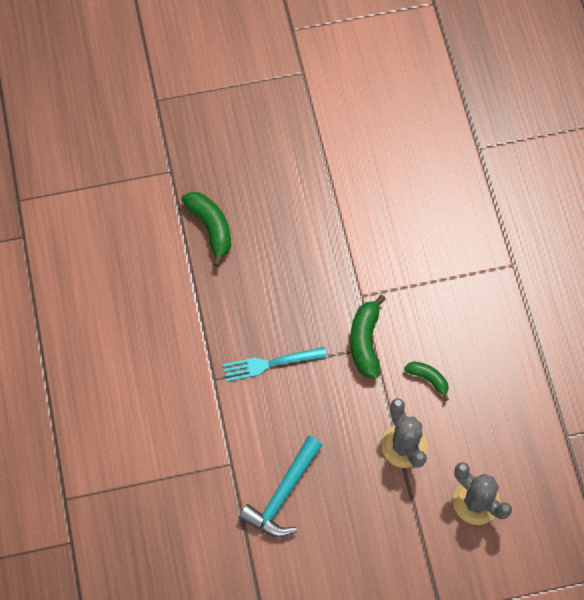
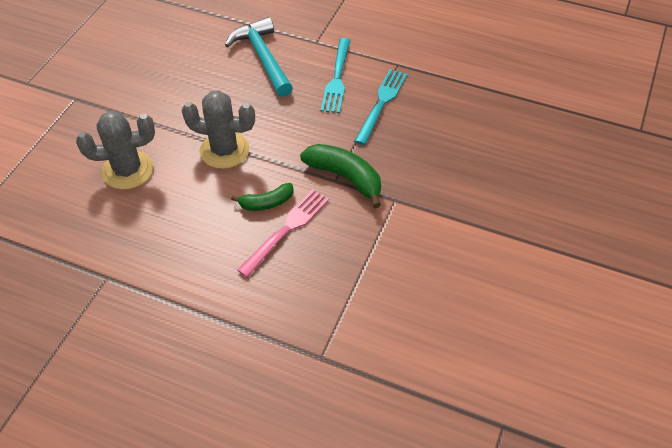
camera: 125 degrees right, 15 degrees down
(211, 228) = (554, 129): green banana -> none
(265, 416) = (337, 78): none -> turquoise fork
(440, 349) = (286, 230): none -> pink fork

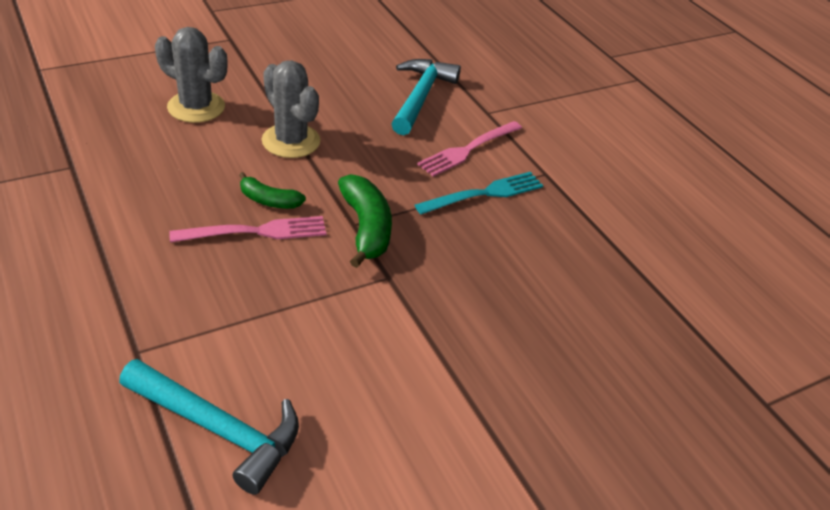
camera: 35 degrees right, 10 degrees down
(337, 78) = (468, 149): turquoise fork -> pink fork
(421, 359) = (219, 429): none -> turquoise hammer

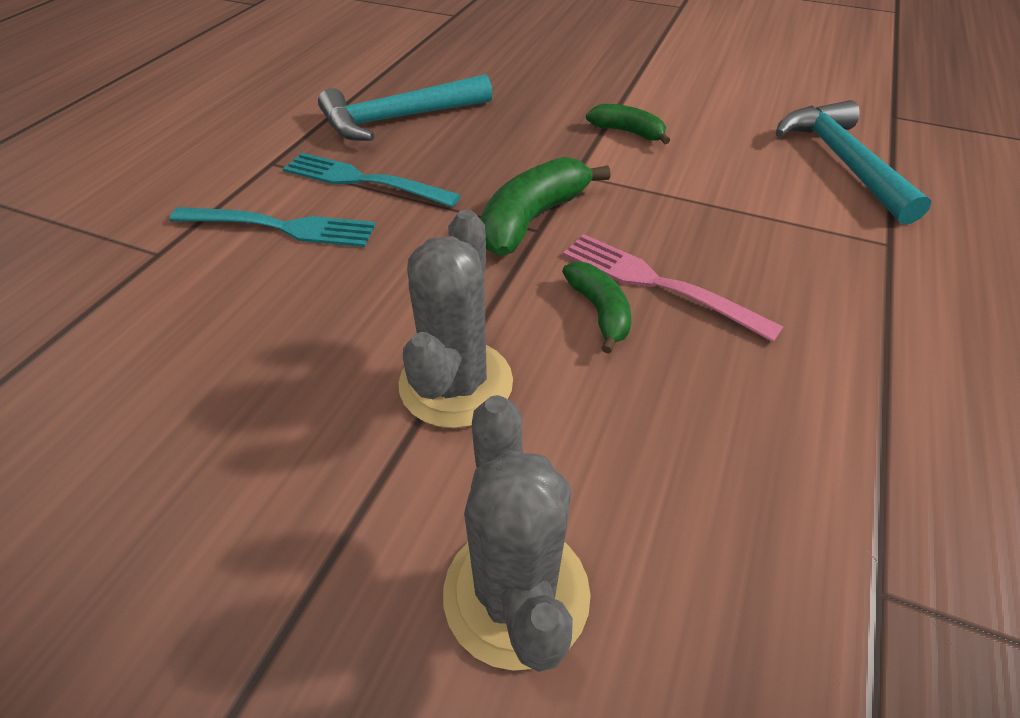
camera: 125 degrees left, 5 degrees up
(406, 343) = (627, 132): none -> green banana
(420, 97) = (167, 333): turquoise hammer -> turquoise hammer (398, 119)
(468, 149) = (280, 227): pink fork -> turquoise fork

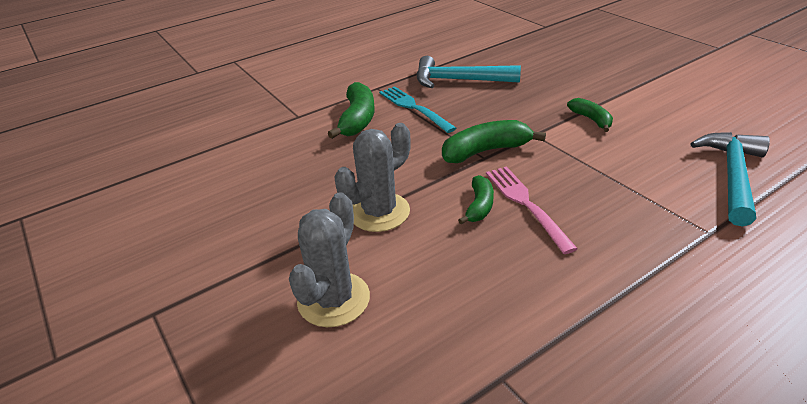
camera: 35 degrees right, 10 degrees down
(280, 227) = (357, 119): turquoise fork -> green banana

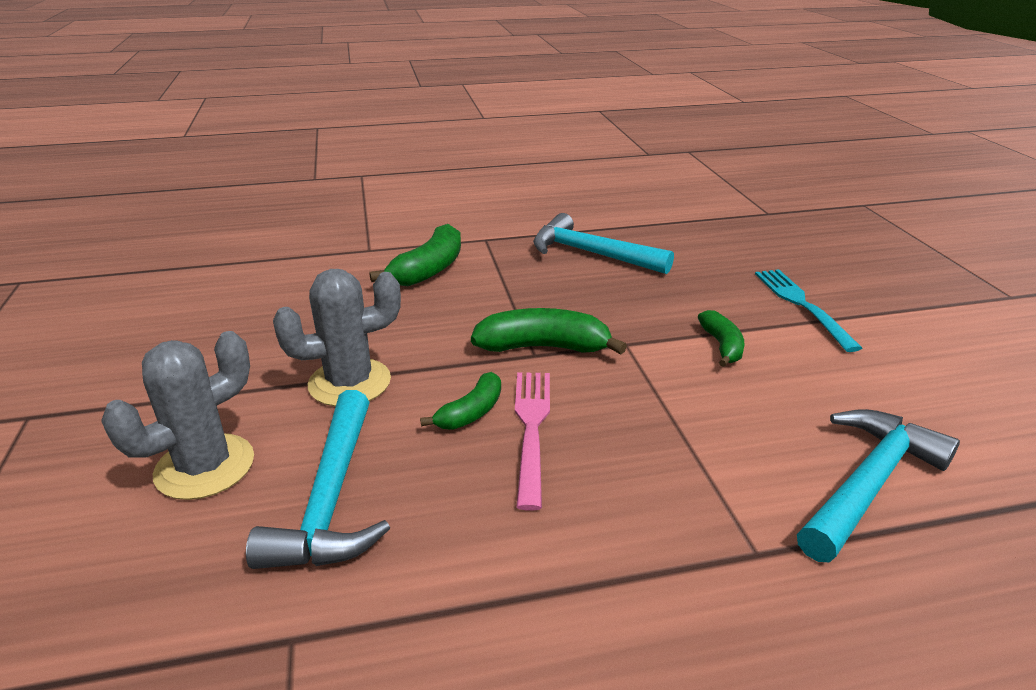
camera: 20 degrees right, 5 degrees down
(414, 108) = (506, 273): turquoise fork -> turquoise fork (802, 305)
(443, 289) = (331, 499): none -> turquoise hammer

